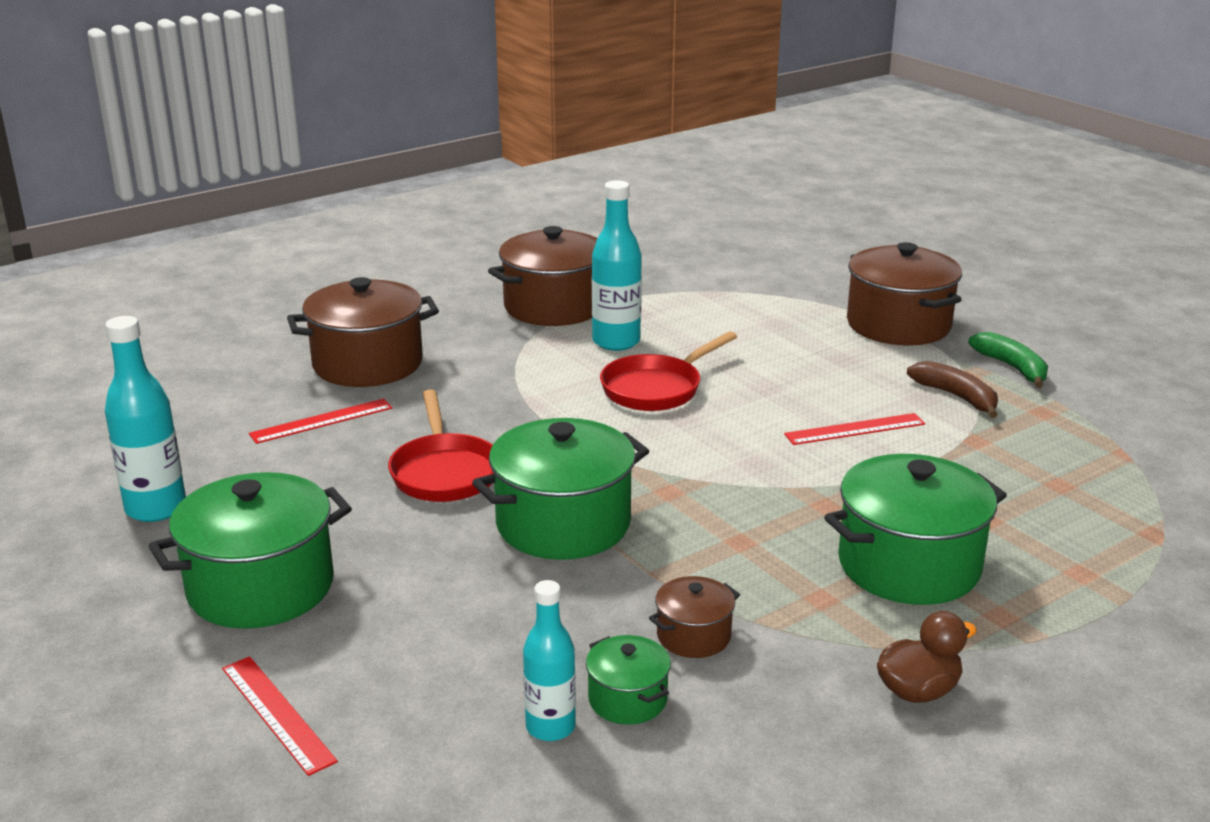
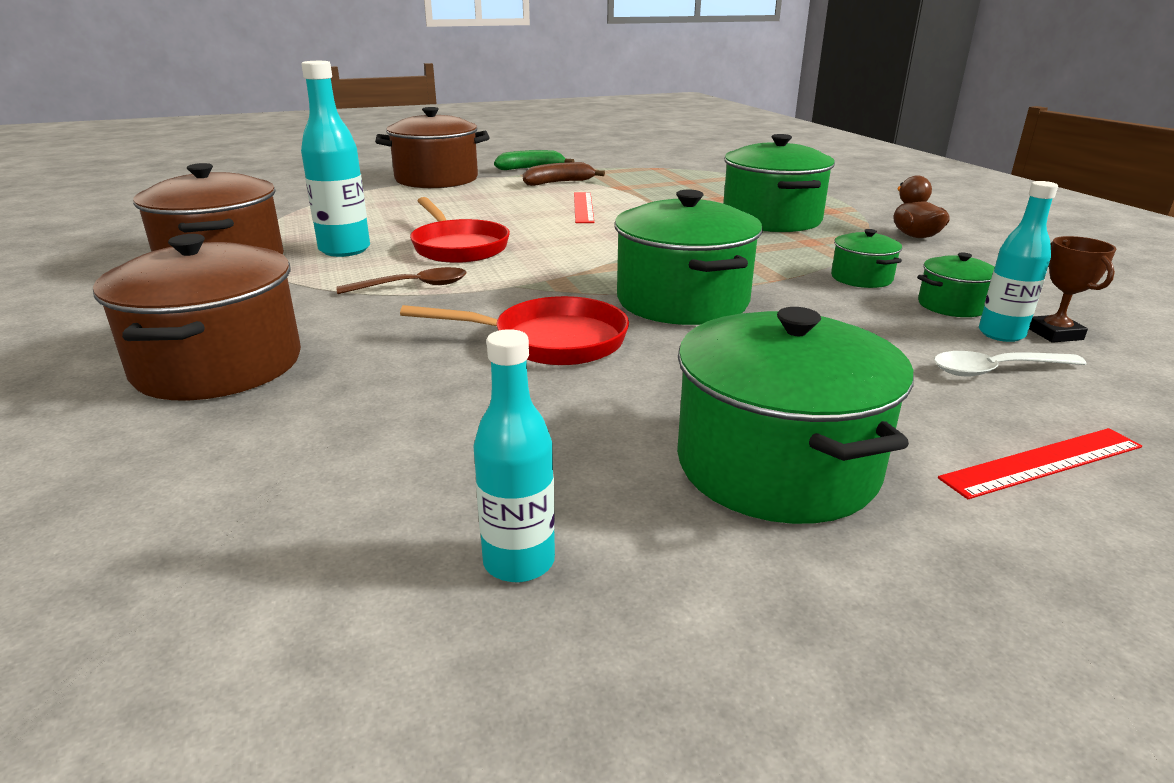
camera: 75 degrees left, 0 degrees up
(156, 508) = (519, 562): turquoise bottle -> turquoise bottle, size x0.66
(321, 421) = (352, 404): red ruler -> none
(452, 711) = (996, 370): none -> white spoon
(540, 391) = (412, 286): none -> brown spoon
(566, 769) = (1054, 334): none -> brown trophy
(693, 636) = (861, 278): brown pot -> green pot

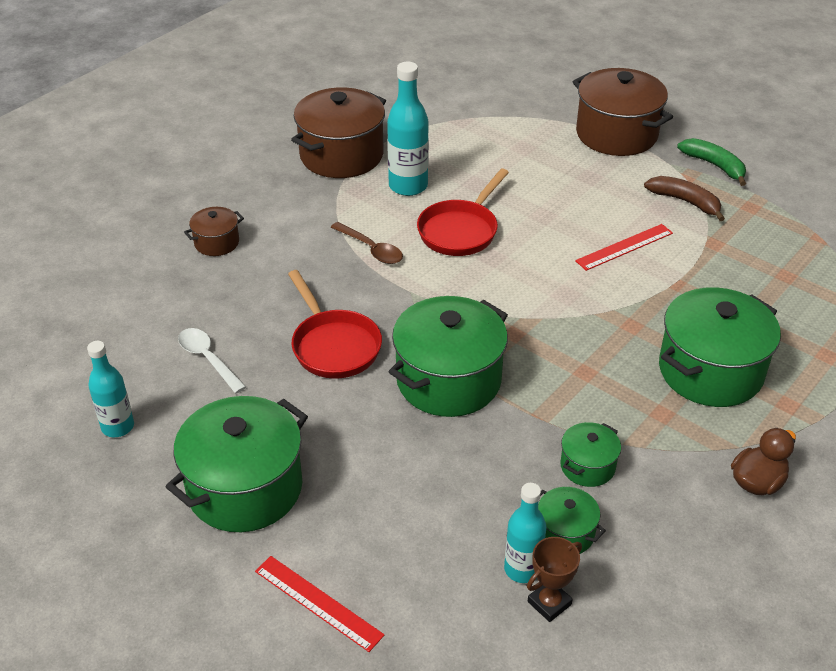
camera: 60 degrees right, 15 degrees up
(218, 365) = (217, 242): brown pot -> brown pot, size x0.49
(996, 370) = (446, 571): white spoon -> white spoon (208, 359)

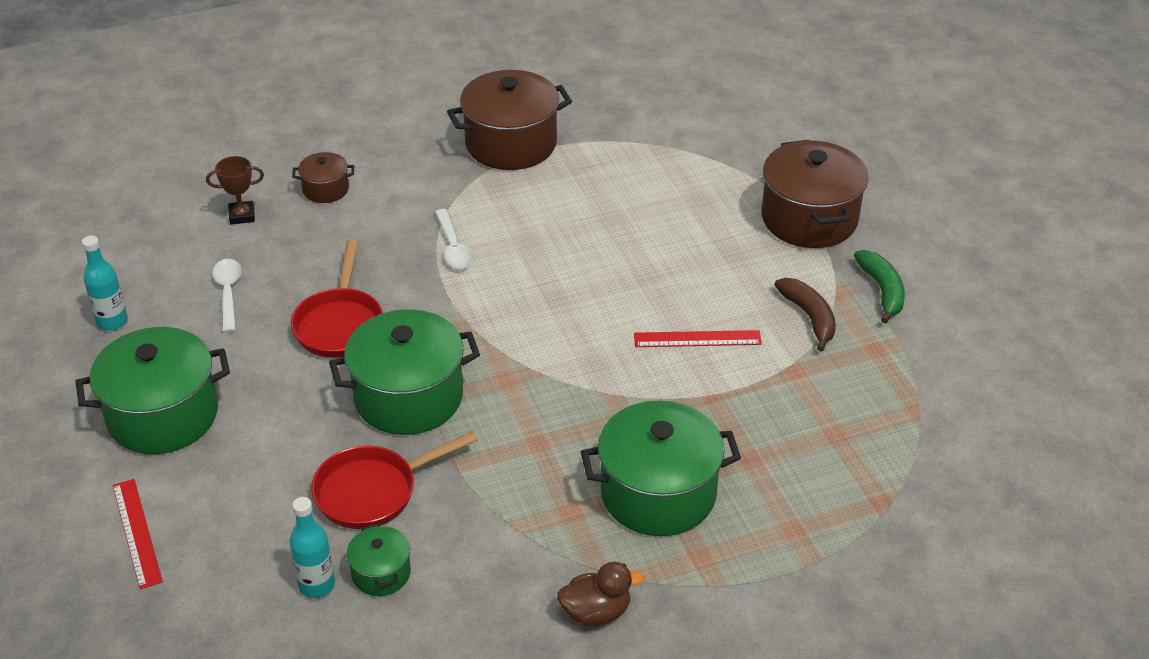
camera: 30 degrees right, 0 degrees up
(371, 249) = (453, 247): brown spoon -> white spoon
(408, 186) = (545, 198): turquoise bottle -> none
(460, 230) = (552, 261): red pan -> red pan (373, 491)
(549, 603) = (312, 623): brown trophy -> brown trophy (242, 215)
(587, 466) = (456, 526): green pot -> none

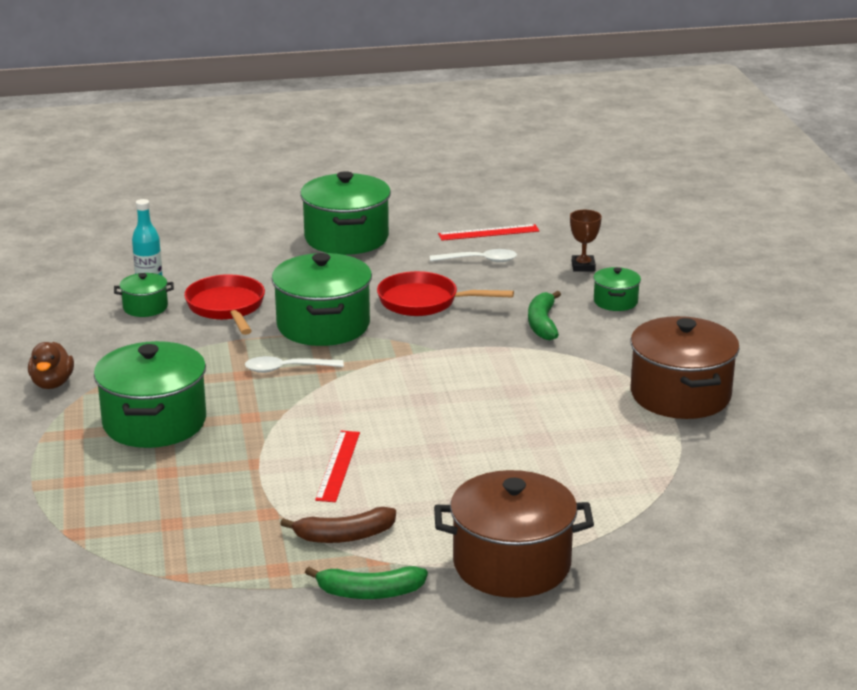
camera: 100 degrees right, 15 degrees down
(112, 322) = (459, 221): turquoise bottle -> none
(137, 532) = (235, 231): red ruler -> red ruler (488, 232)
(325, 189) = (615, 301): brown pot -> green pot
(382, 234) = (542, 323): none -> green banana
(453, 247) = (514, 355): white spoon -> white spoon (287, 369)

